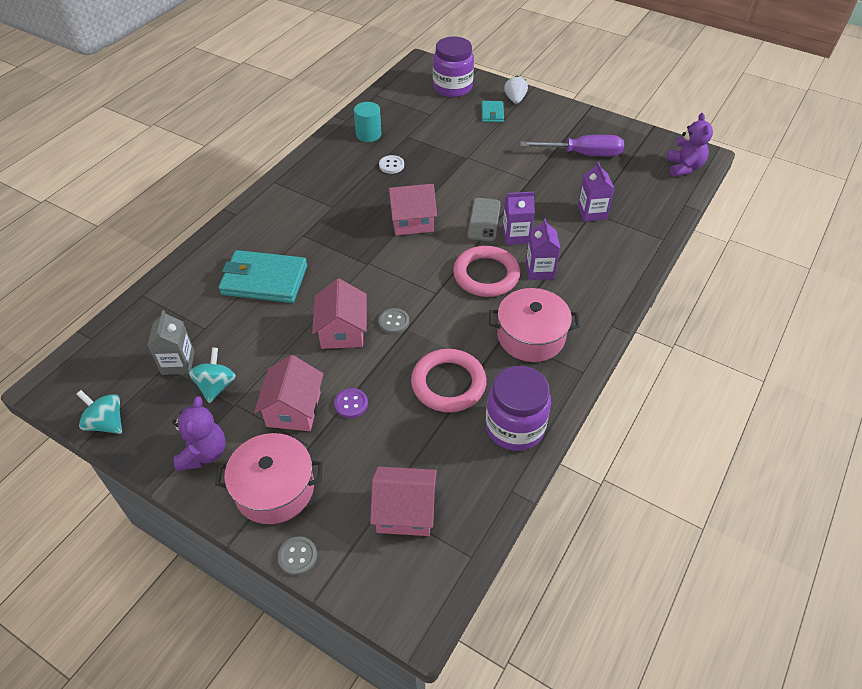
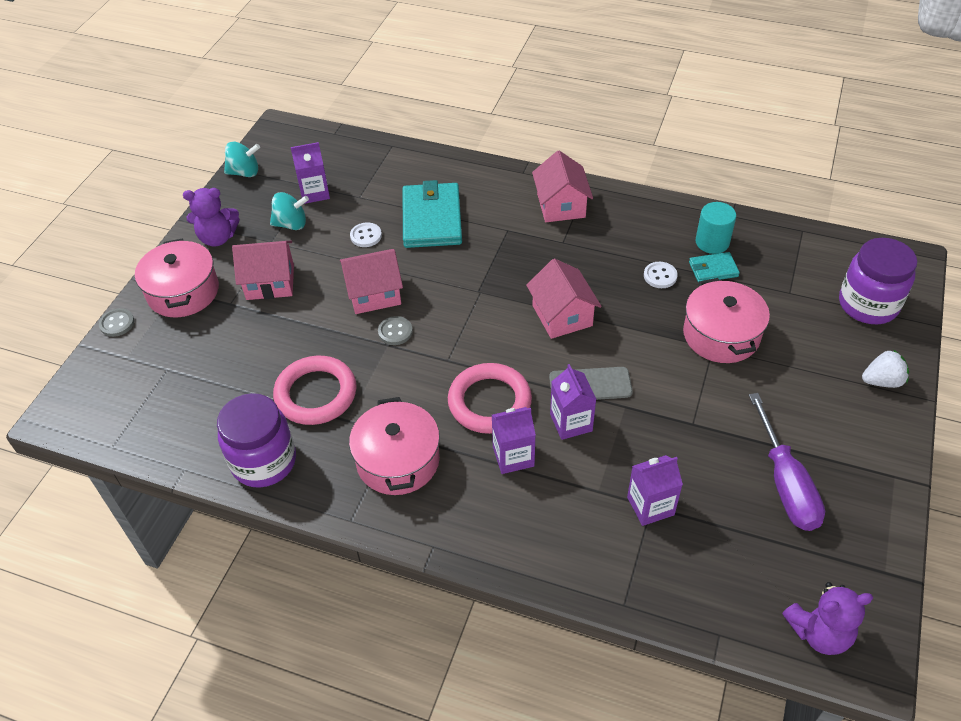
camera: 80 degrees right, 0 degrees up
(106, 423) = (245, 172): turquoise spinning top -> turquoise spinning top turned 60 degrees clockwise
(178, 363) = (314, 193): grey carton -> purple carton
(263, 329) = (366, 236): none -> white button
(351, 404) = (281, 321): purple button -> none
(405, 511) = (160, 387): pink house -> pink house (561, 205)
(457, 151) = (721, 335): none -> pink pot
(492, 113) = (829, 359): turquoise wallet -> turquoise wallet (713, 269)

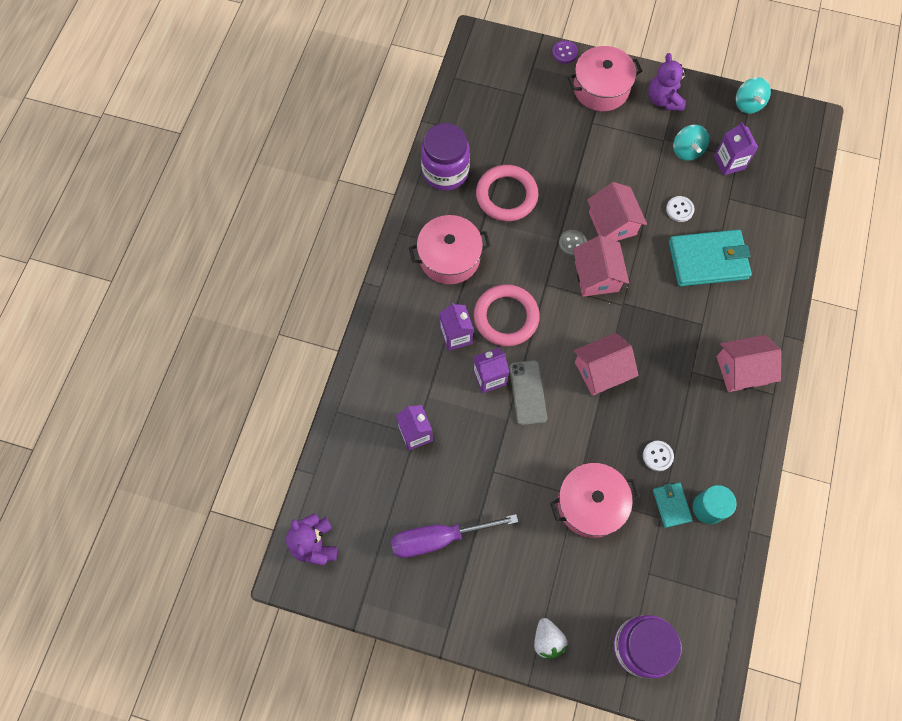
camera: 85 degrees right, 20 degrees up
(117, 323) = (564, 53): grey button -> purple button
(270, 282) = (617, 146): pink house -> pink house (596, 276)

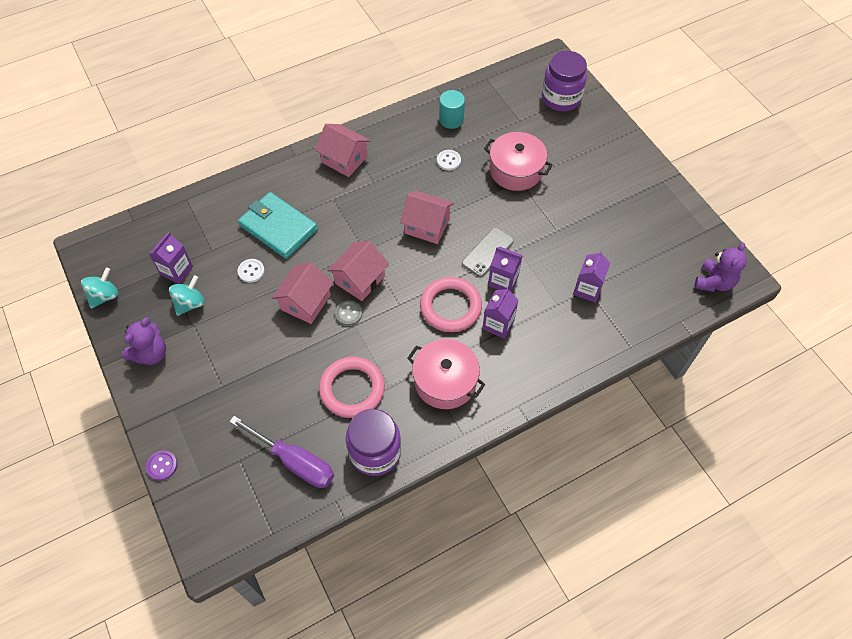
camera: 135 degrees left, 10 degrees down
(439, 538) = (627, 224): purple screwdriver -> purple screwdriver (294, 461)
(547, 640) = (609, 136): white strawberry -> none
(601, 88) = (178, 407): pink pot -> none
(671, 505) = (470, 135): turquoise wallet -> none

